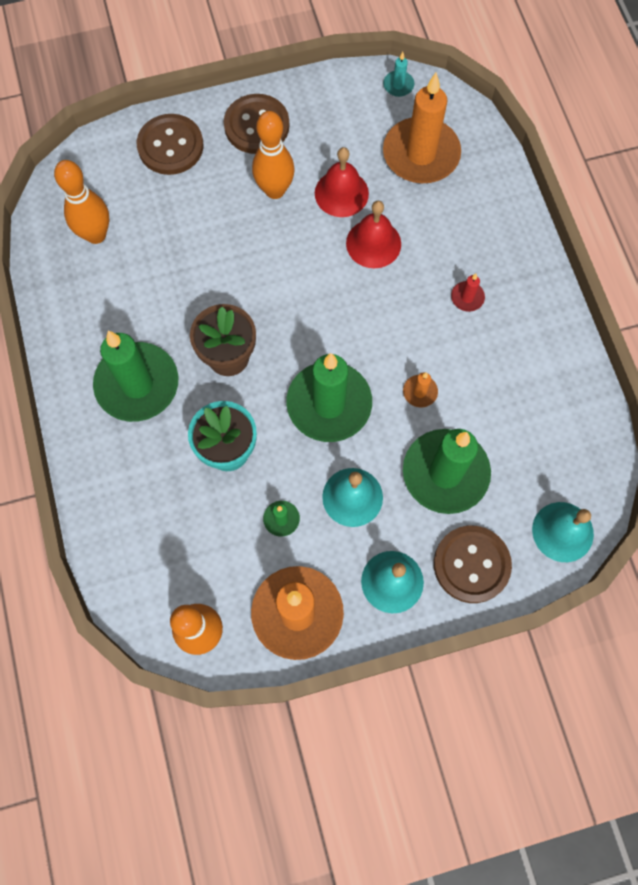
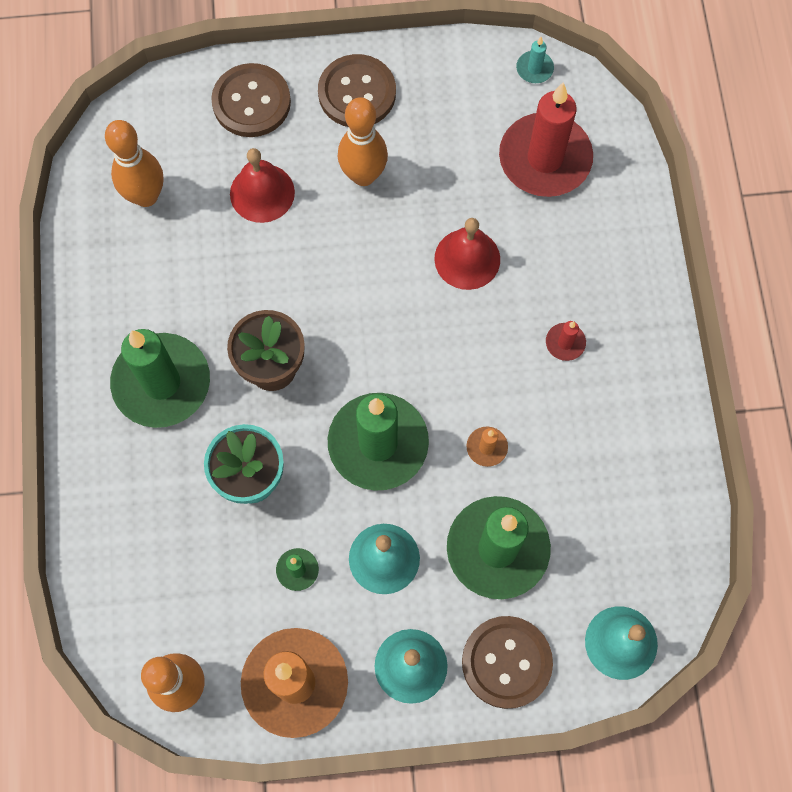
camera: 10 degrees right, 0 degrees up
(341, 193) = (441, 191): red bell -> red bell (262, 193)
(421, 154) = (545, 158): orange candle -> red candle

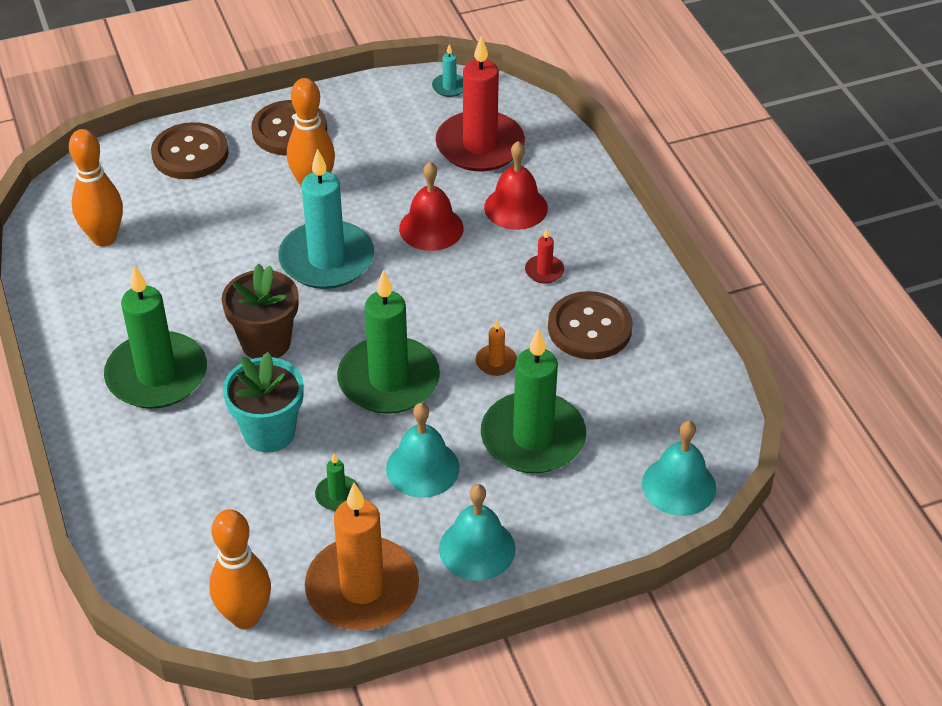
camera: 15 degrees left, 25 degrees down
(262, 193) = (219, 216): red bell -> red bell (516, 207)
(354, 275) = (326, 259): none -> turquoise candle
(506, 662) = (572, 525): brown button -> brown button (589, 328)

